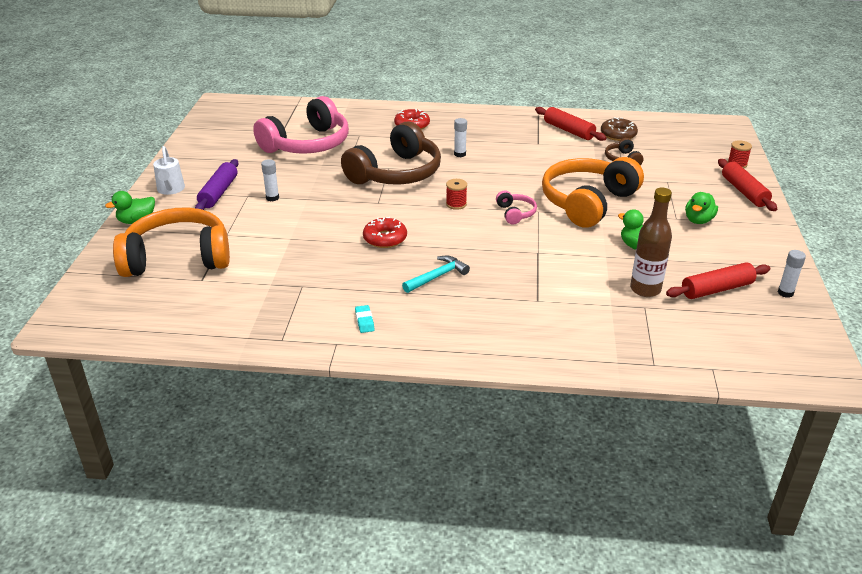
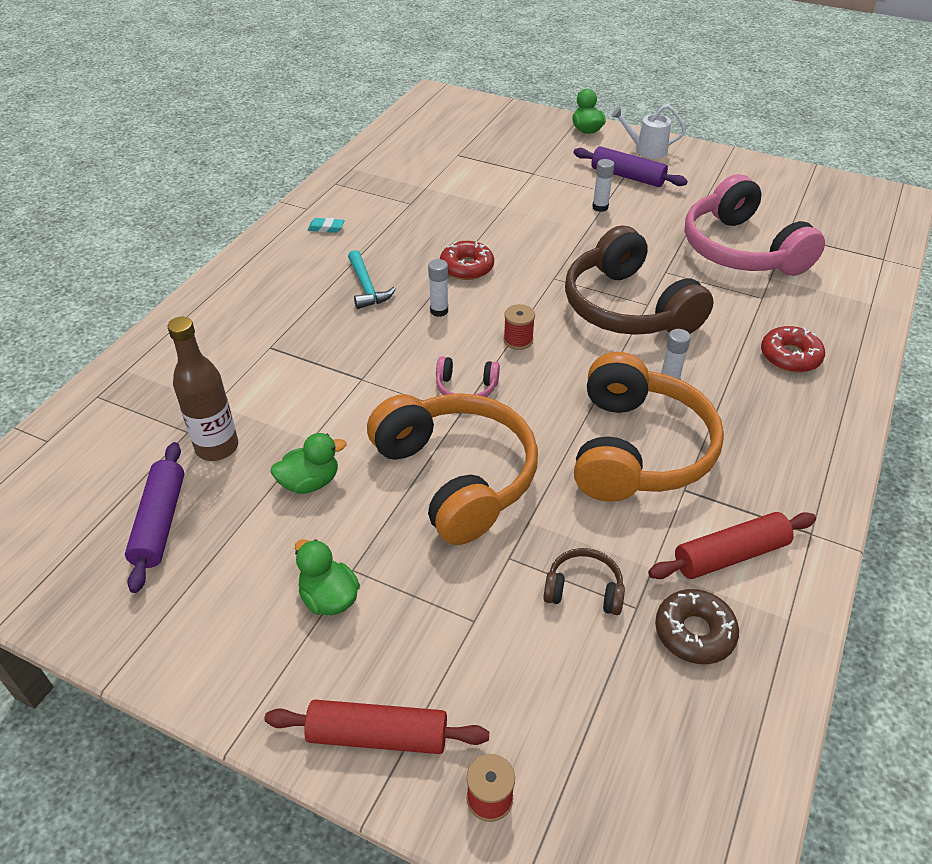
camera: 110 degrees right, 10 degrees up
(178, 258) = (503, 146): orange headphones -> orange headphones (637, 449)
(717, 289) = (160, 522): red rolling pin -> purple rolling pin
(785, 293) = (89, 601): white glue stick -> white glue stick (439, 311)

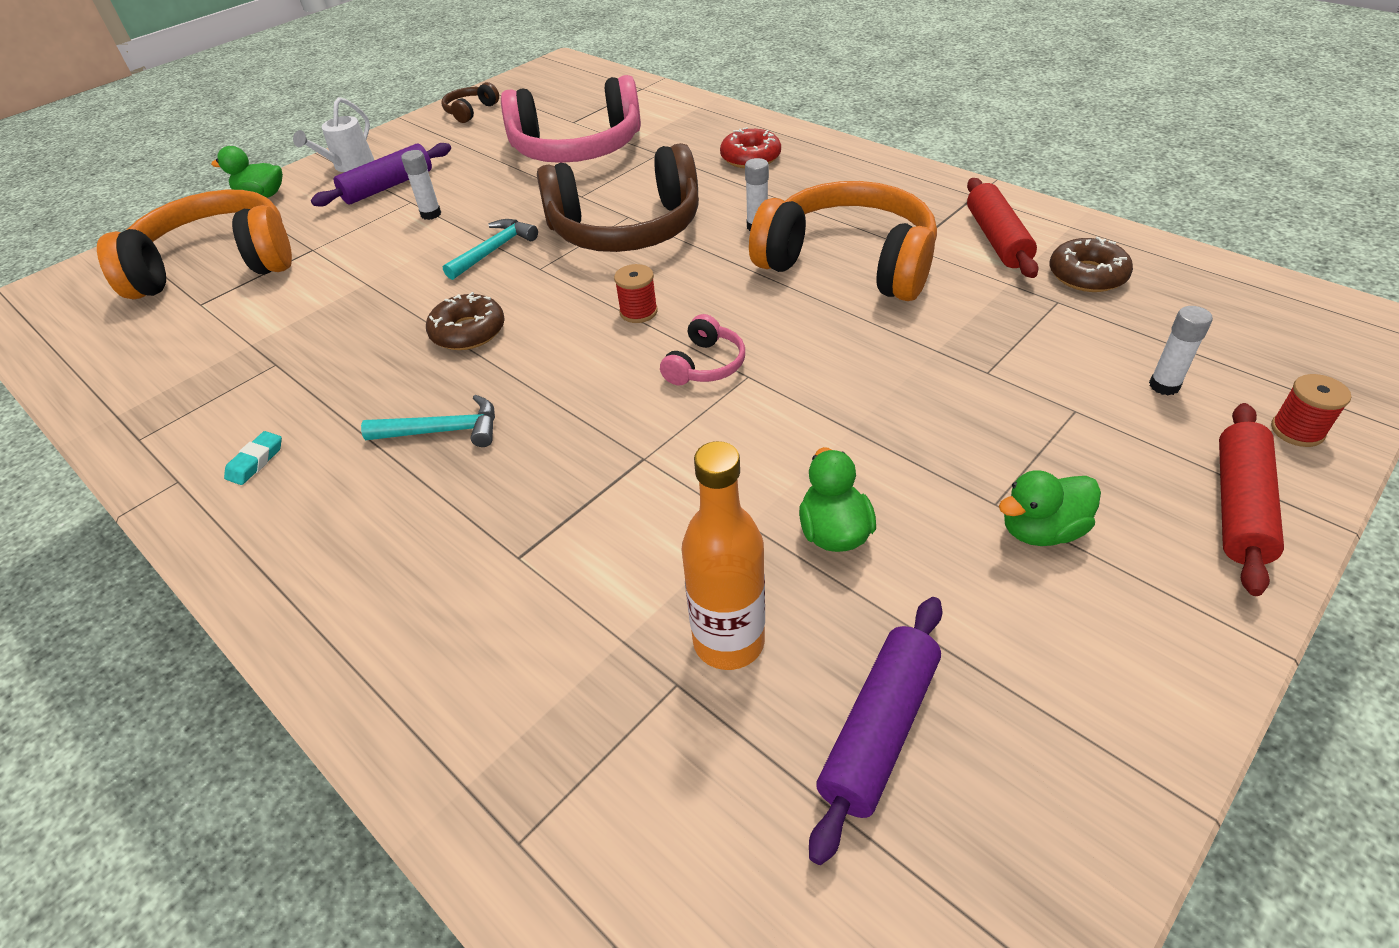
camera: 70 degrees left, 0 degrees up
(160, 522) = (879, 730): purple rolling pin -> purple rolling pin turned 75 degrees counterclockwise
(217, 447) = (728, 641): brown bottle -> orange bottle
(439, 311) = (543, 368): white glue stick -> white glue stick (1164, 386)
(457, 476) = (856, 393): orange headphones -> orange headphones (217, 265)
(466, 267) = (468, 331): red donut -> brown donut
(567, 250) = (494, 250): none -> turquoise hammer
(584, 590) = (1035, 329): brown headphones -> brown headphones (470, 111)

